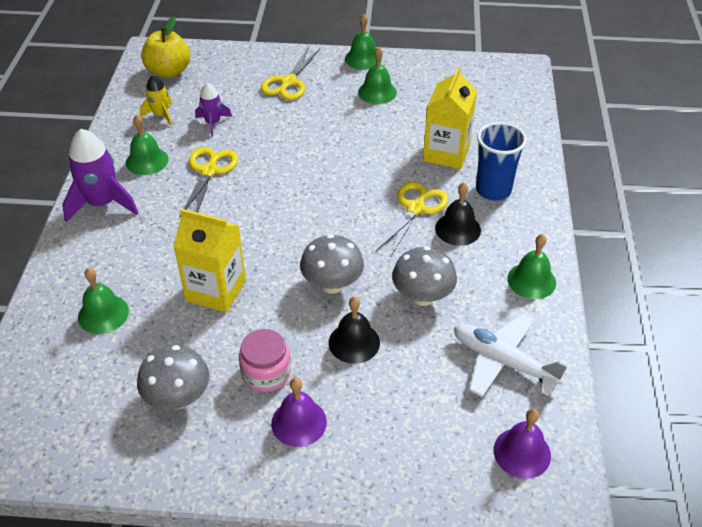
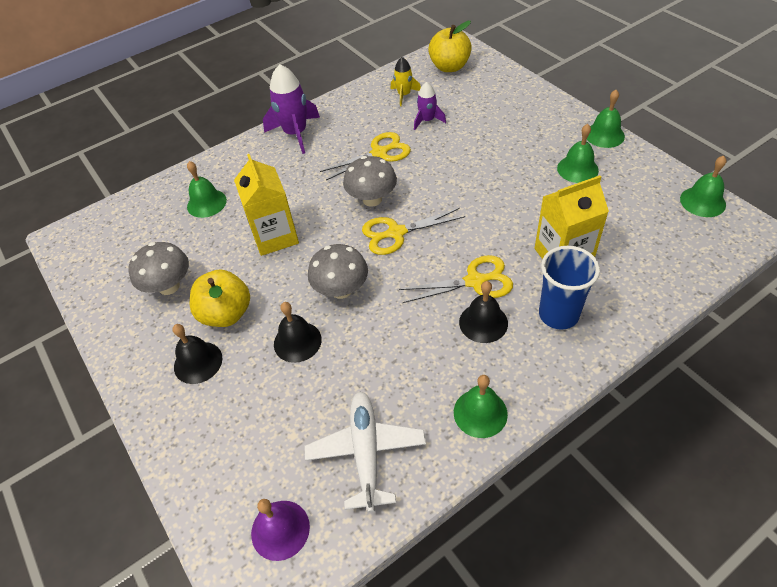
camera: 55 degrees right, 5 degrees up
(147, 161) = (354, 121): green bell -> green bell (702, 201)
(266, 373) = (226, 314): pink jar -> yellow apple
(288, 82) = (519, 121): yellow scissors -> yellow scissors (396, 233)
(299, 422) = (198, 362): purple bell -> black bell
(422, 296) = (384, 350): grey mushroom -> grey mushroom (372, 199)

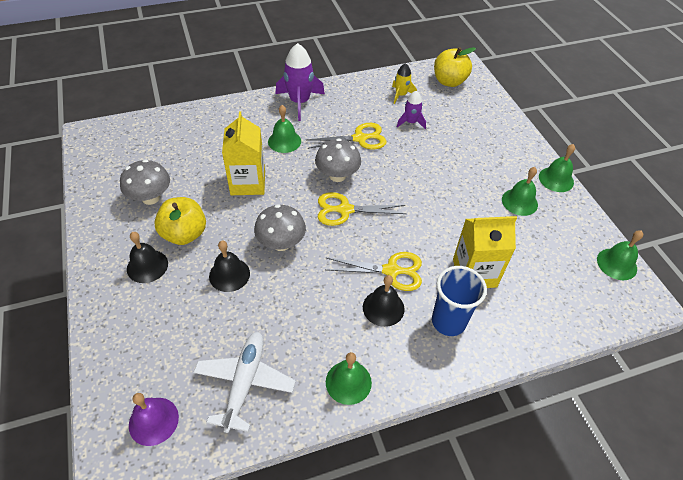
camera: 10 degrees right, 0 degrees up
(206, 203) = (206, 139): green bell -> green bell (284, 141)

